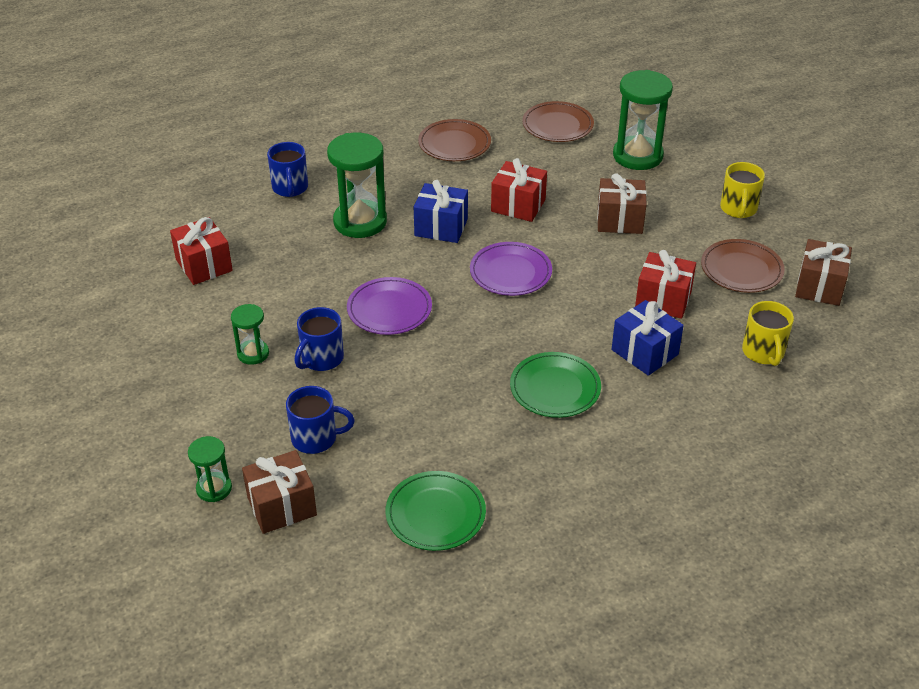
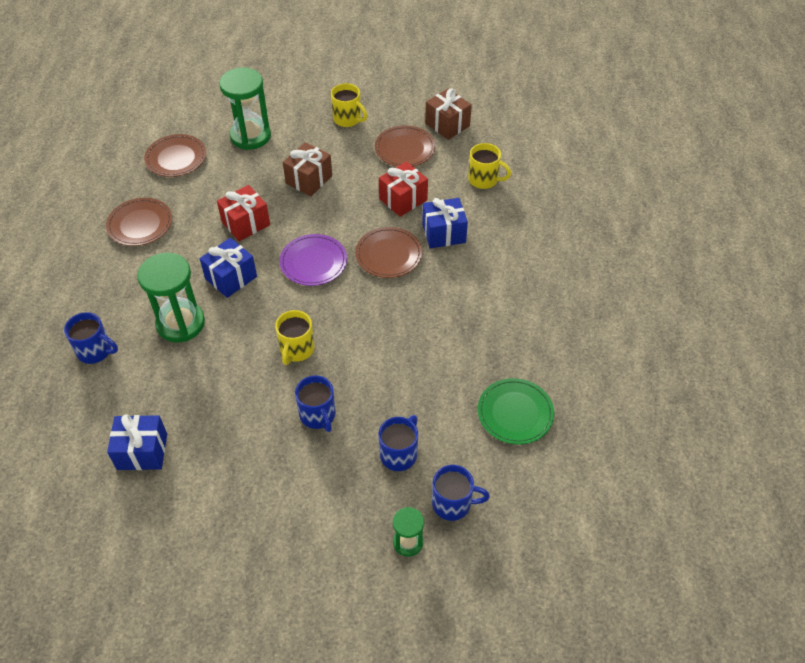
camera: 60 degrees left, 10 degrees up
(204, 265) = (142, 451): red gift -> blue gift
(253, 353) = (278, 458): green hourglass -> none
(282, 506) = (453, 503): brown gift -> blue mug
(389, 309) = (296, 349): purple plate -> yellow mug
(555, 388) = (444, 294): green plate -> none
(572, 322) = (388, 255): none -> brown plate

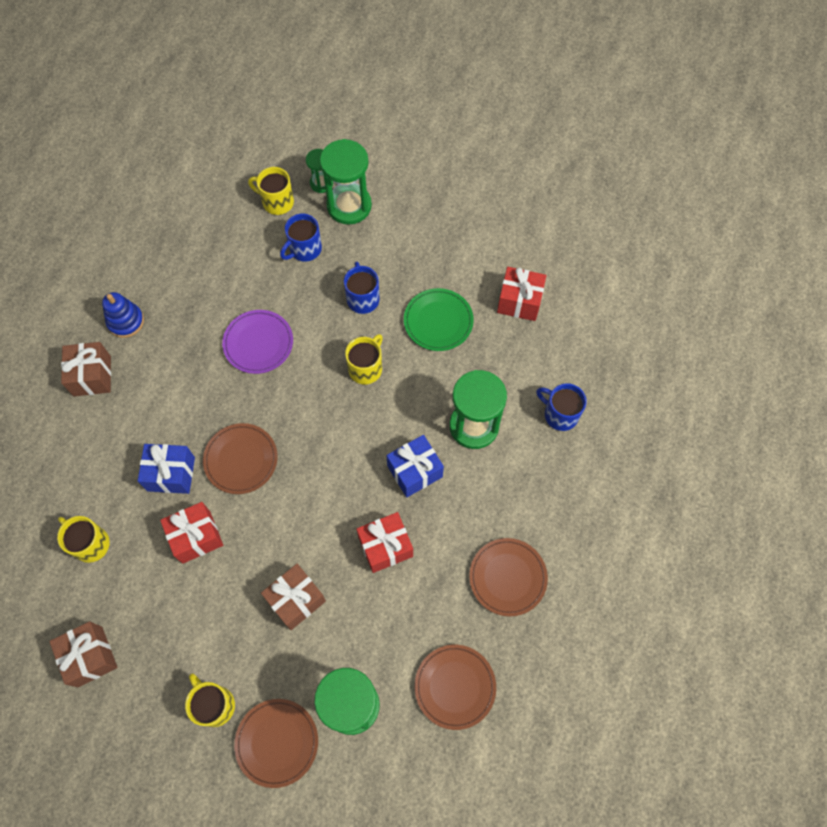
camera: 165 degrees left, 15 degrees up
(142, 451) = (519, 302): blue gift -> red gift
(313, 262) = (323, 470): purple plate -> purple plate (258, 343)
(364, 520) = (349, 206): none -> green hourglass
(405, 149) = (162, 624): brown plate -> brown plate (277, 742)
(453, 503) = (277, 202): blue mug -> yellow mug
(515, 413) = (194, 260): green plate -> green plate (438, 321)
(551, 338) = (126, 321): none -> blue stacking toy
(554, 287) = (92, 376): none -> brown gift

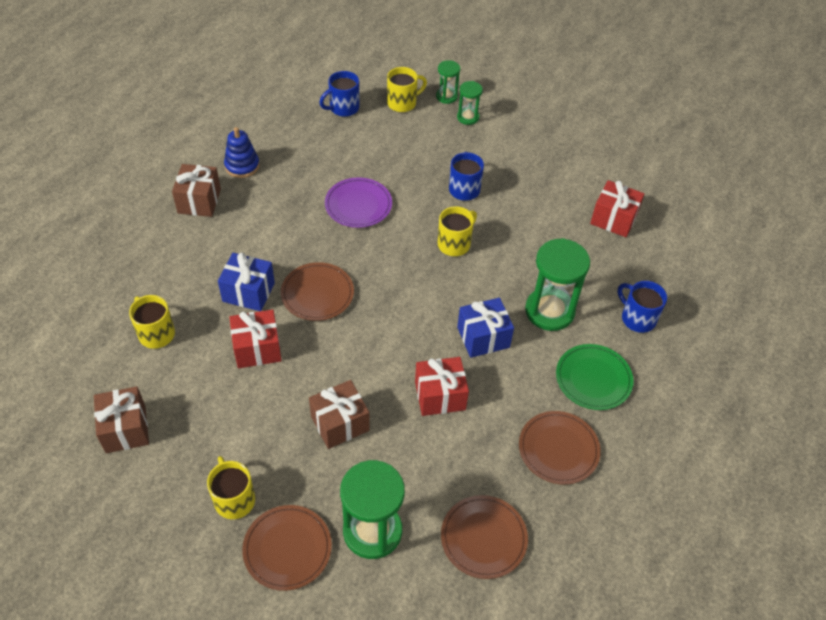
camera: 10 degrees right, 15 degrees down
(277, 202) = (402, 103): yellow mug -> yellow mug turned 120 degrees clockwise
(304, 249) = (419, 142): blue mug -> blue mug (343, 108)
(349, 206) = (468, 117): green hourglass -> green hourglass, size x0.53
(438, 321) = (532, 220): green plate -> green plate (593, 379)

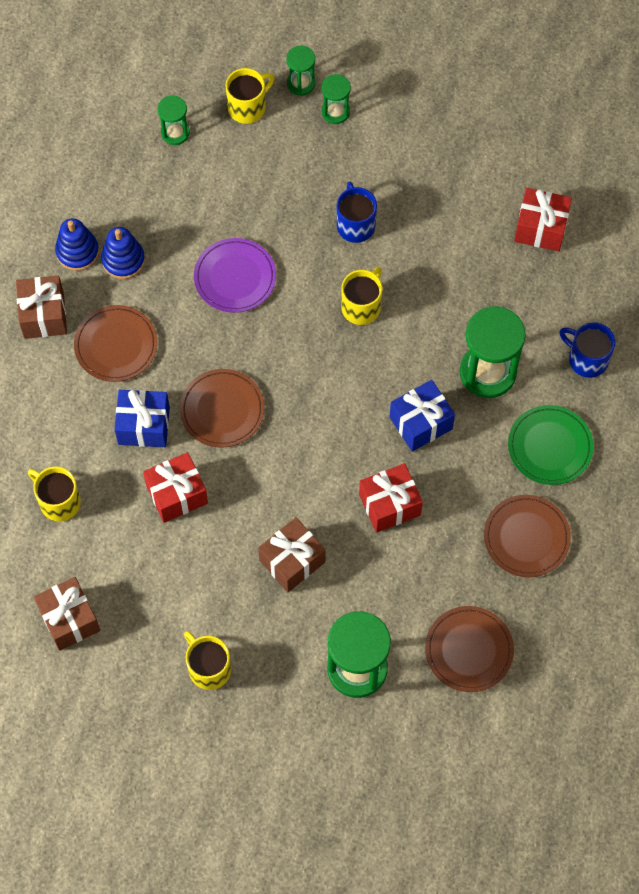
camera: 10 degrees left, 15 degrees up
(275, 177) = (123, 260): none -> blue stacking toy
(287, 549) = (278, 706): brown plate -> brown plate (116, 345)
(343, 108) = (175, 133): blue mug -> green hourglass

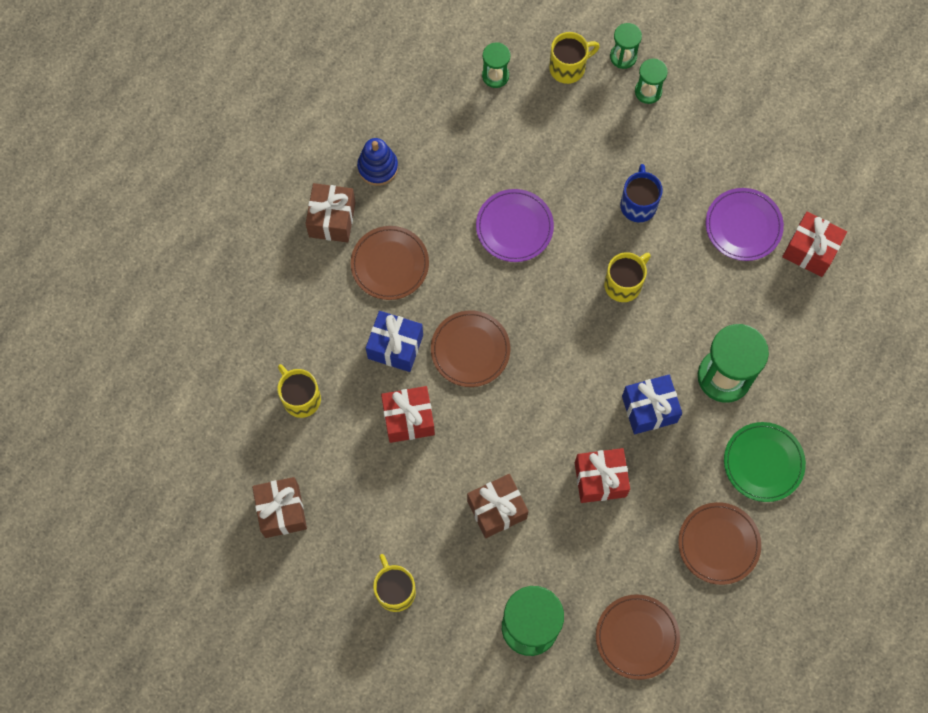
camera: 15 degrees right, 5 degrees up
(123, 260) = (417, 185): blue stacking toy -> none
(467, 220) = (743, 226): none -> purple plate
(587, 359) = (820, 387): blue mug -> none

